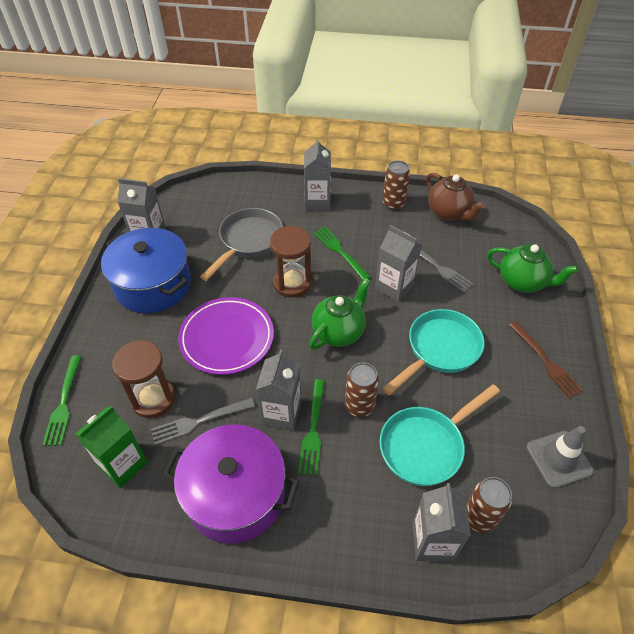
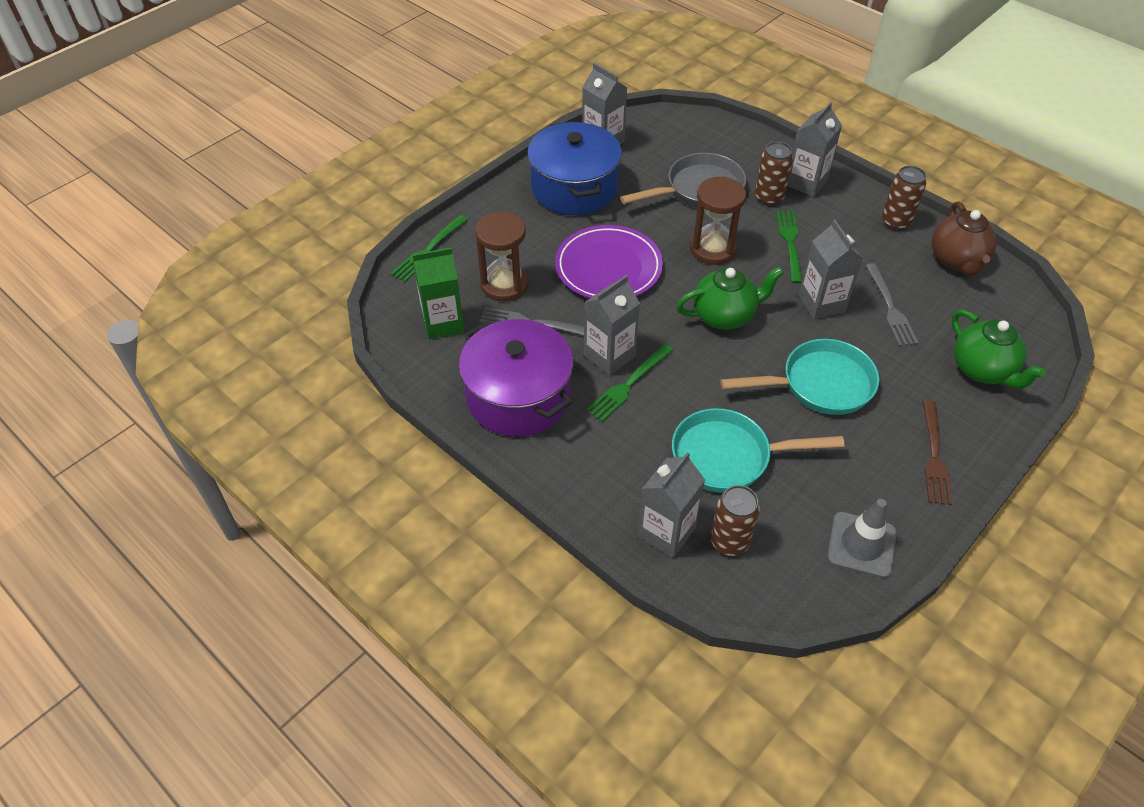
camera: 35 degrees right, 0 degrees up
(359, 406) = (690, 389): brown can -> brown can (769, 197)

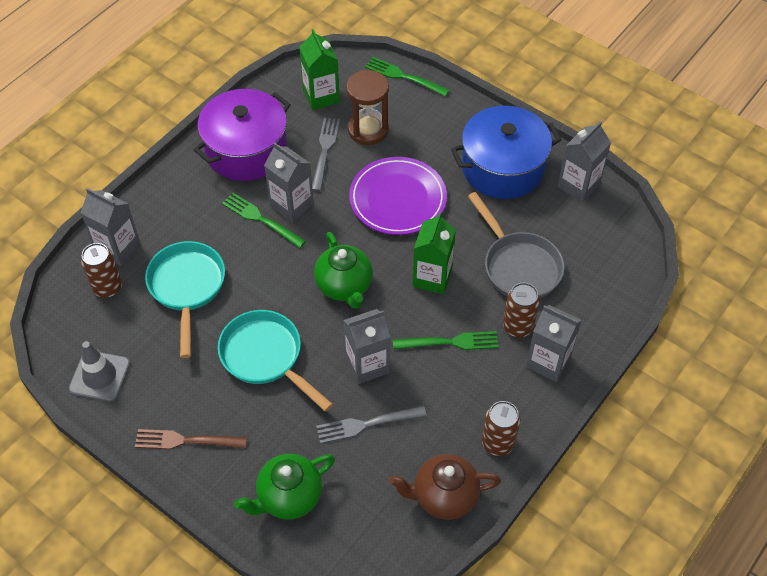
camera: 85 degrees right, 5 degrees up
(712, 249) = (432, 277): brown hourglass -> green carton
(819, 384) = (265, 357): turquoise pan -> turquoise pan turned 150 degrees clockwise

